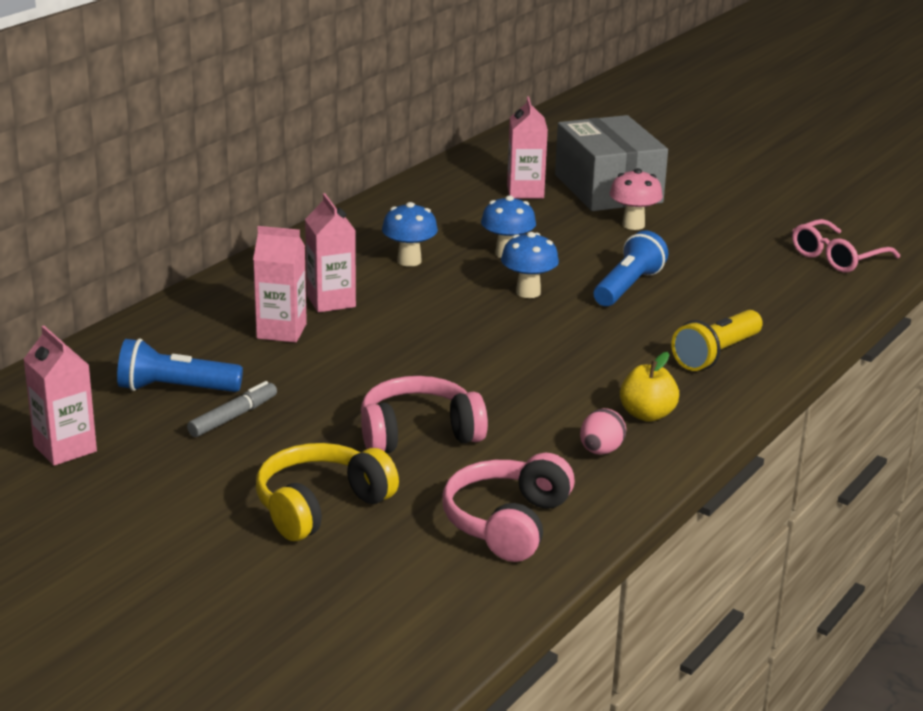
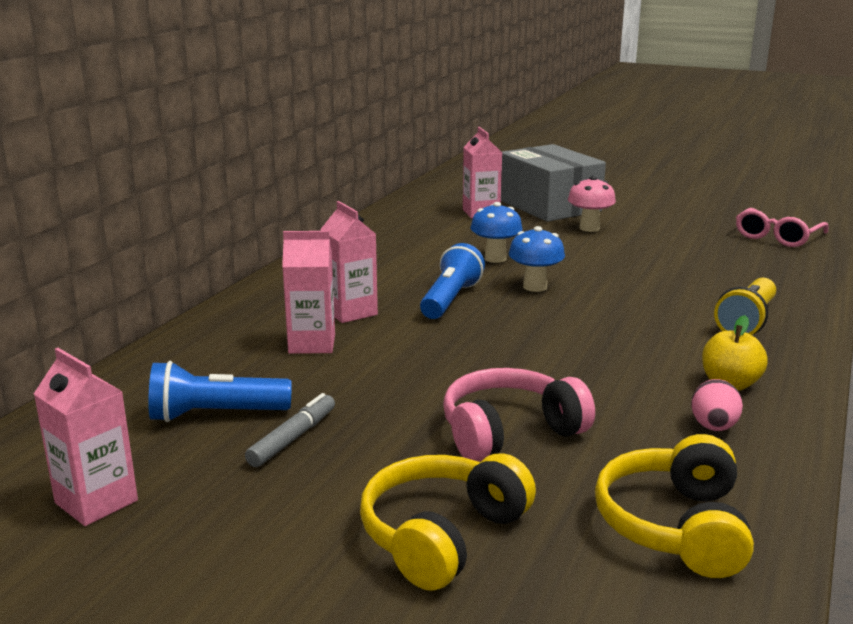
camera: 10 degrees left, 5 degrees down
(409, 261) = (409, 272): blue mushroom -> none
(507, 523) = (674, 526): pink headphones -> yellow headphones
(628, 287) = (621, 274): blue flashlight -> blue flashlight (450, 299)

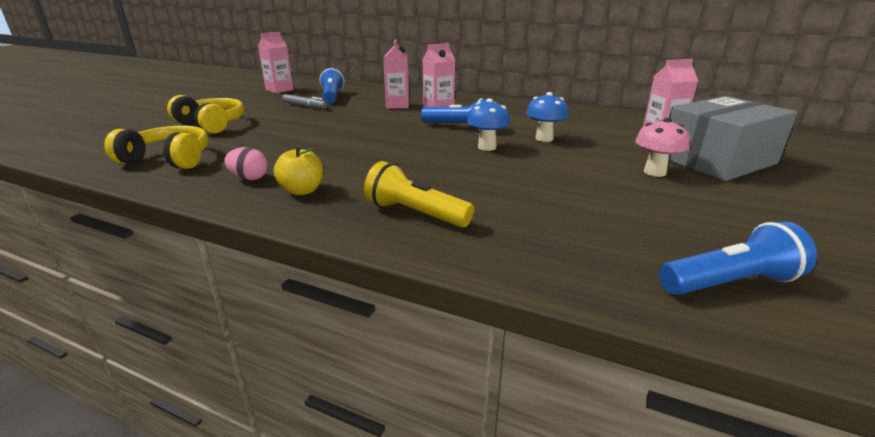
camera: 90 degrees right, 5 degrees up
(509, 432) = (283, 135): pink headphones -> none
(777, 237) = (729, 283): pink glasses -> blue flashlight

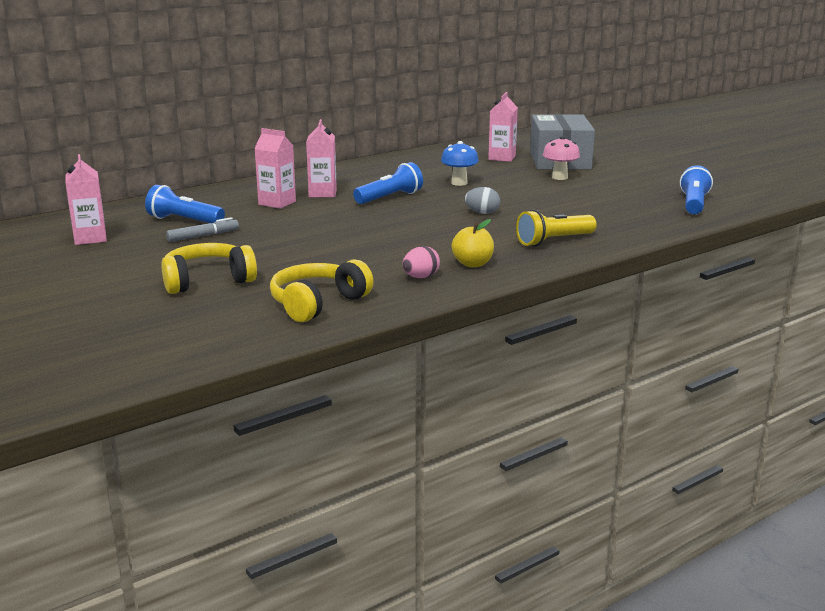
camera: 60 degrees left, 5 degrees down
(467, 164) = (482, 213): none -> grey egg
(487, 147) = (454, 201): blue mushroom -> none

